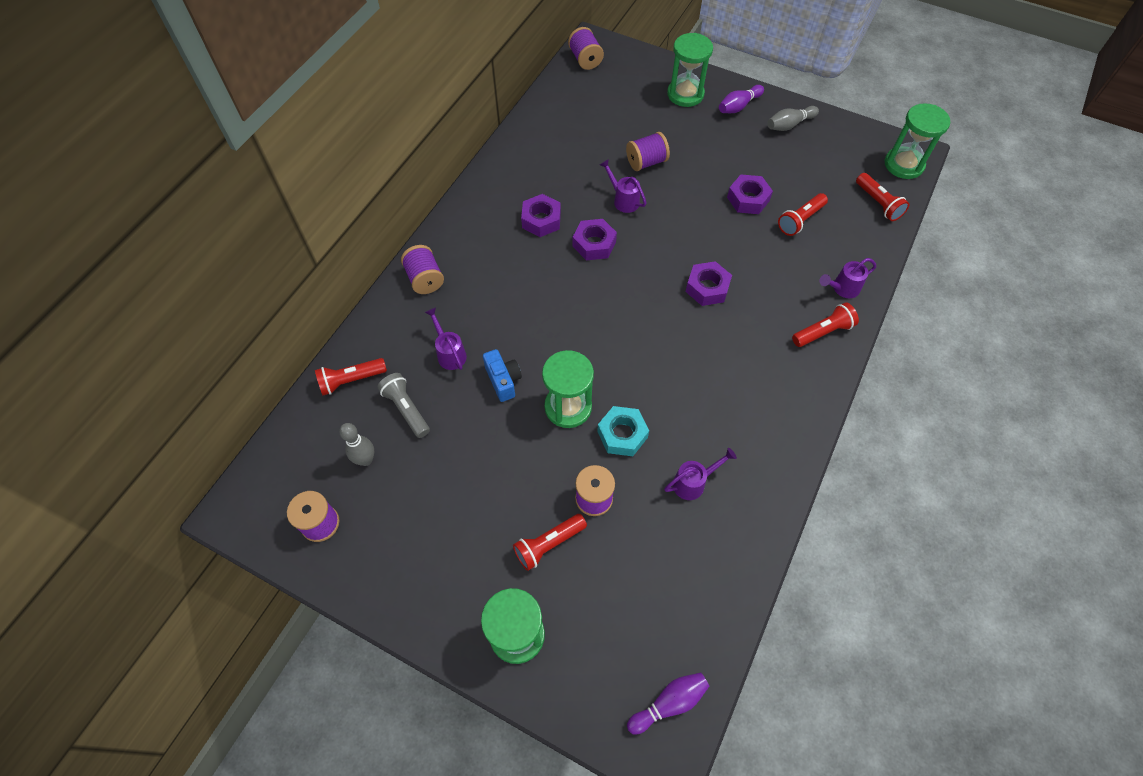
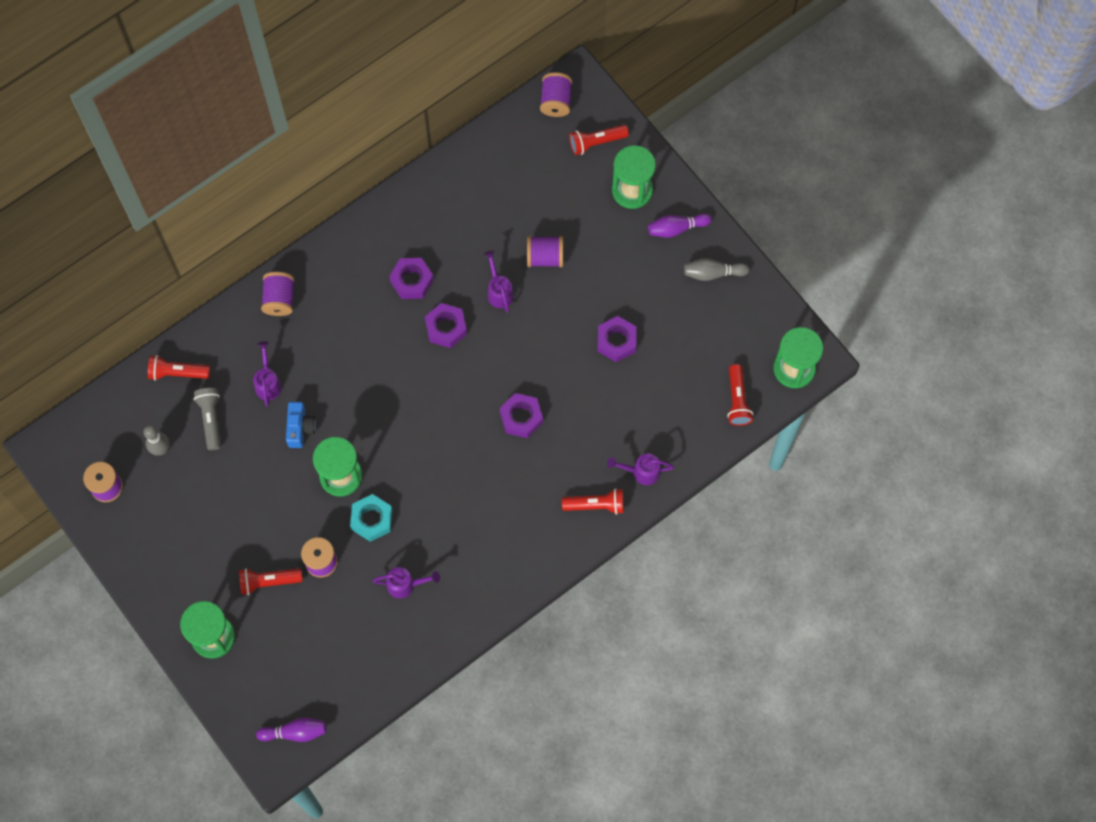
camera: 25 degrees right, 10 degrees up
(800, 220) = (650, 386): red flashlight -> red flashlight (596, 143)

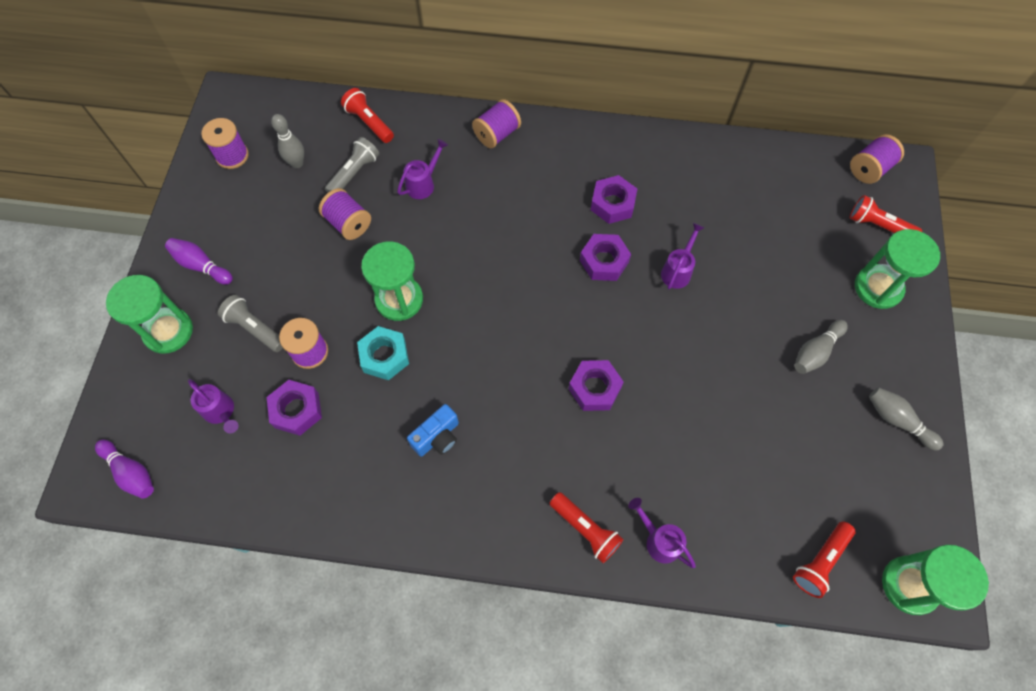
camera: 45 degrees right, 5 degrees down
(268, 582) = (255, 329): red flashlight -> grey flashlight
(300, 428) = (409, 236): blue camera -> blue camera (437, 437)
(405, 585) = (351, 436): purple watering can -> purple watering can (221, 412)
(545, 257) = (745, 277): purple spool -> purple spool (348, 223)
(616, 341) = (745, 400): purple nut -> purple nut (296, 410)
(630, 270) = (815, 352): none -> grey bowling pin
(676, 228) = (894, 353): purple bowling pin -> purple bowling pin (201, 266)

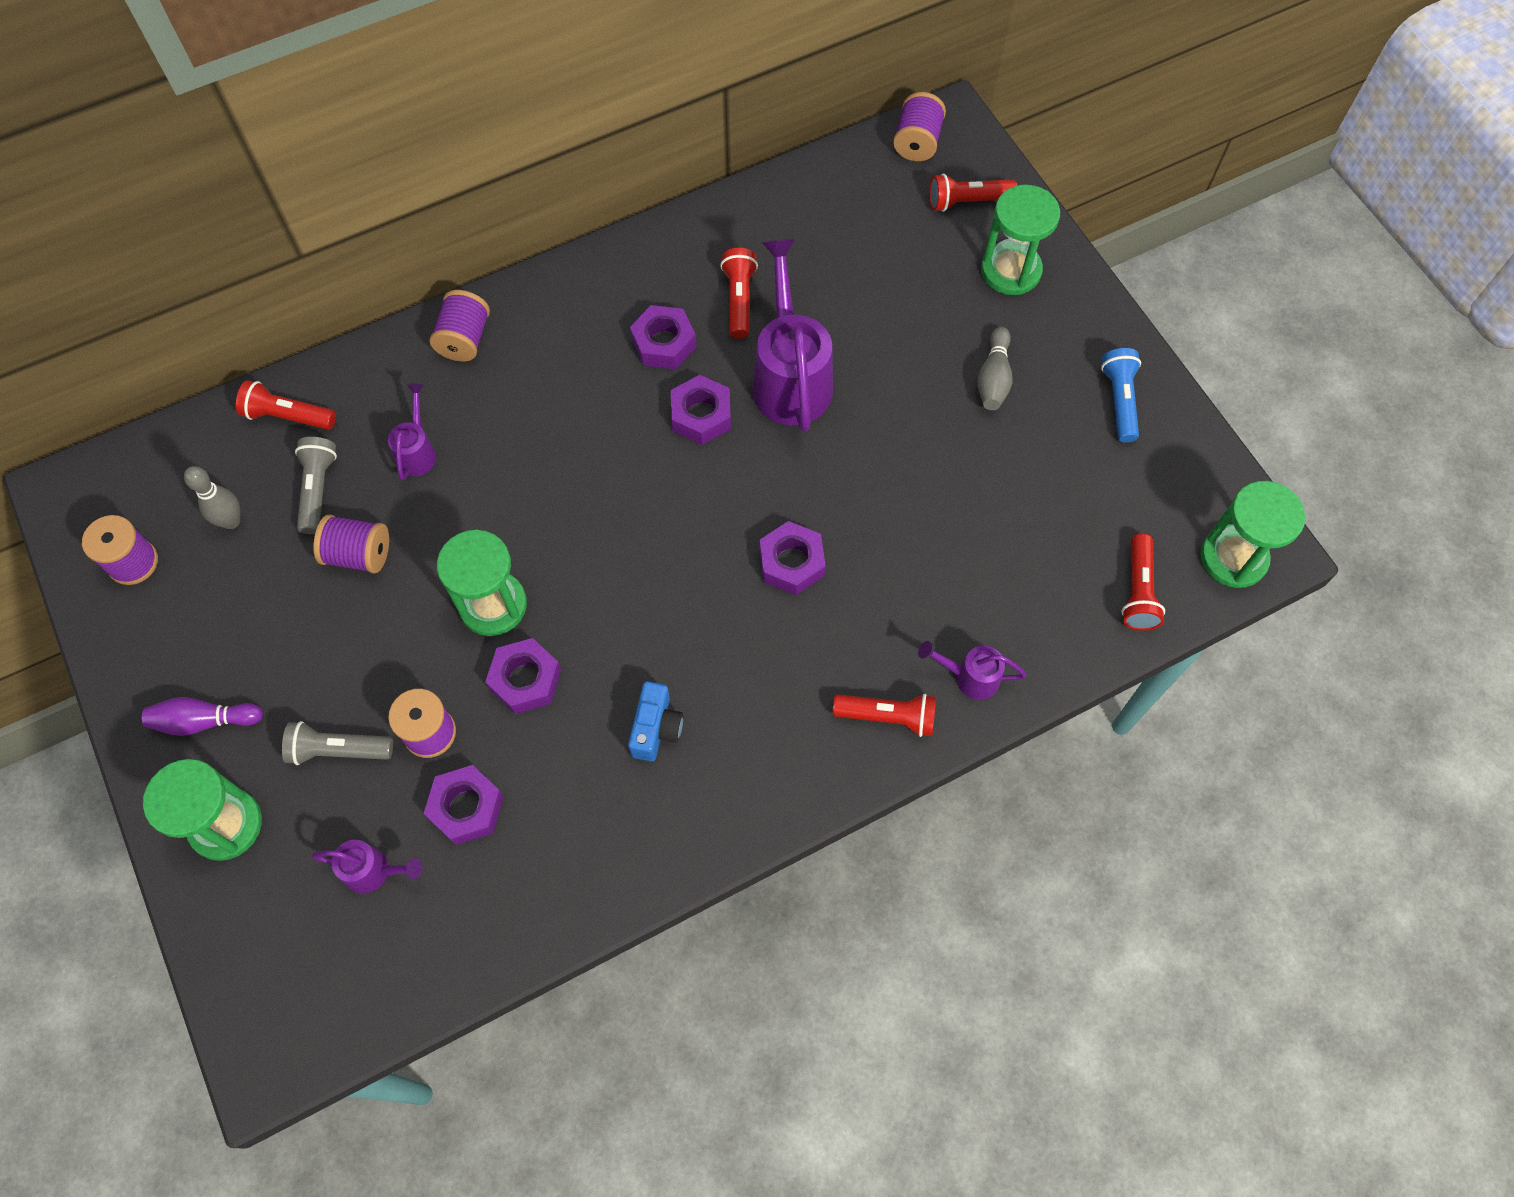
camera: 35 degrees left, 0 degrees up
(131, 472) = (315, 1013): purple bowling pin -> none
(384, 356) = (525, 680): turquoise nut -> purple nut
(678, 270) = (790, 377): purple watering can -> purple watering can, size x2.02
(679, 204) = (739, 300): none -> red flashlight
(897, 421) = (1119, 400): grey bowling pin -> blue flashlight

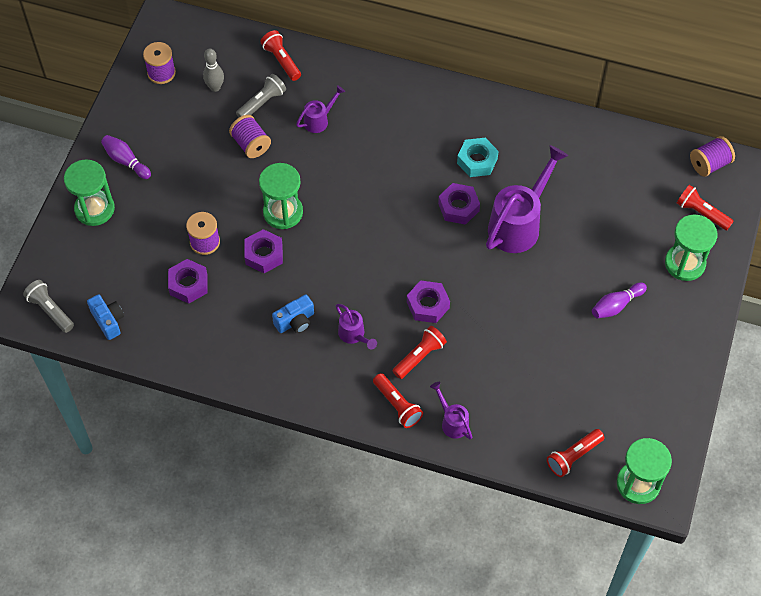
camera: 45 degrees right, 5 degrees down
(338, 750) = (163, 217): grey flashlight -> grey flashlight (50, 310)
(373, 871) = (129, 276): purple watering can -> purple watering can (354, 335)
(406, 959) = (108, 321): none -> blue camera
(464, 339) = (390, 87): purple spool -> none
(664, 343) = (477, 161): purple nut -> turquoise nut
(739, 300) = (534, 169): red flashlight -> red flashlight (419, 356)
(993, 378) = (616, 305): grey bowling pin -> purple bowling pin
(1119, 400) = (667, 367): blue flashlight -> none

